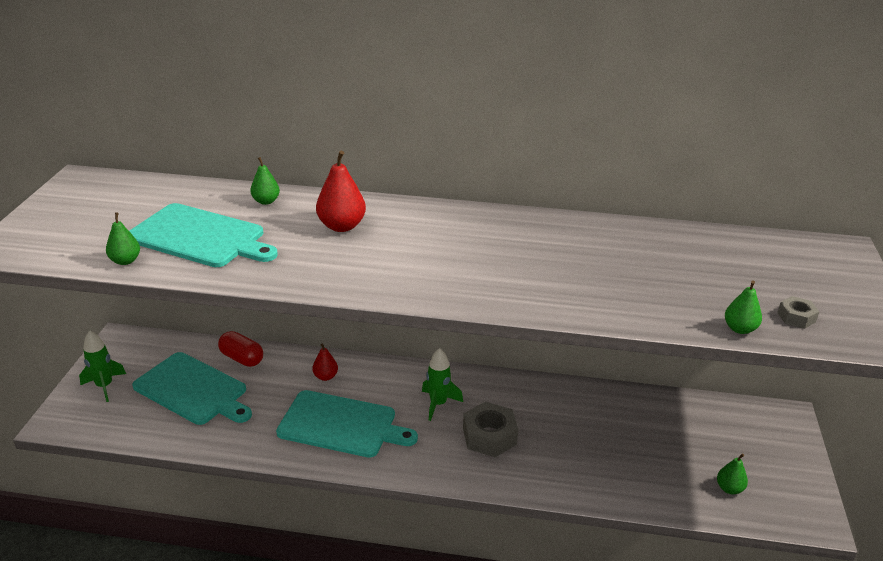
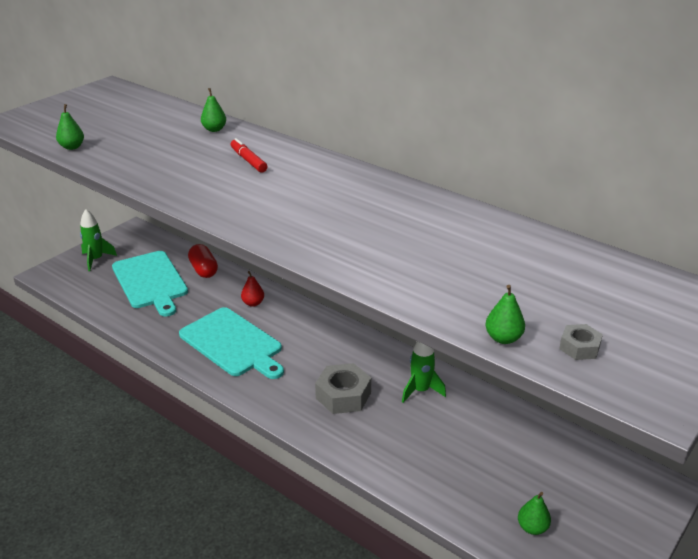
camera: 30 degrees right, 0 degrees up
(200, 237) = (139, 143): turquoise cutting board -> none
(341, 226) = (248, 160): red pear -> red marker
(438, 404) = (323, 354): green rocket -> green rocket (420, 390)

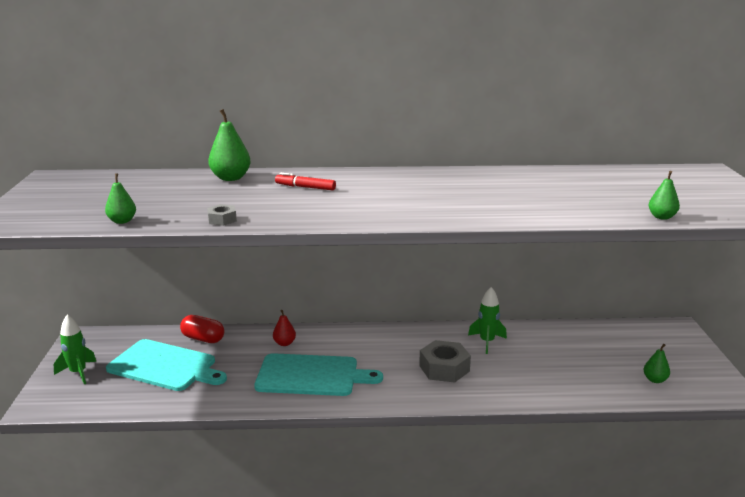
camera: 40 degrees left, 10 degrees down
(214, 129) = (230, 178): green pear -> green pear, size x1.64
(579, 347) = (699, 207): grey nut -> grey nut (222, 220)

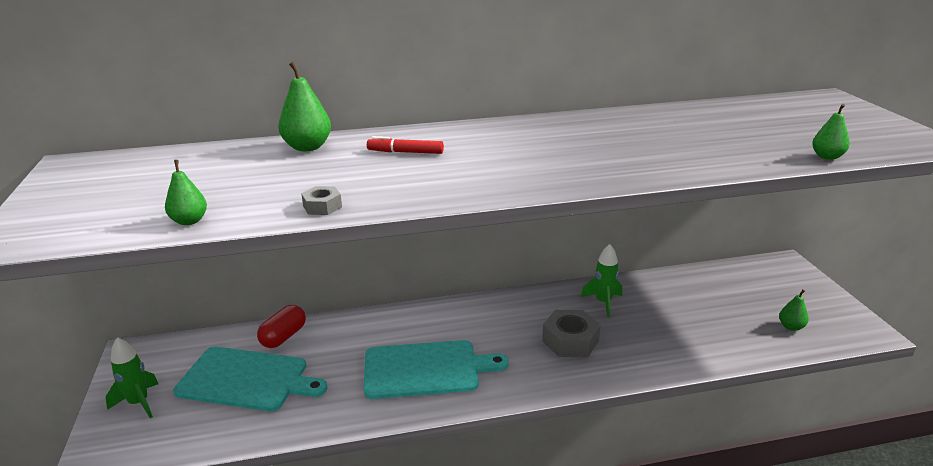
camera: 10 degrees left, 5 degrees up
(203, 339) = (283, 337): red capsule -> red capsule turned 75 degrees counterclockwise
(284, 343) = (381, 331): red pear -> none

